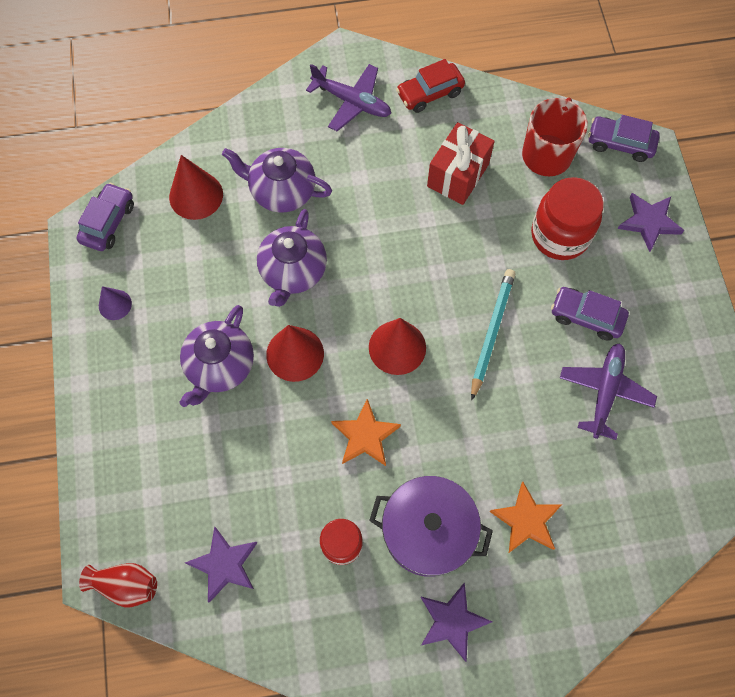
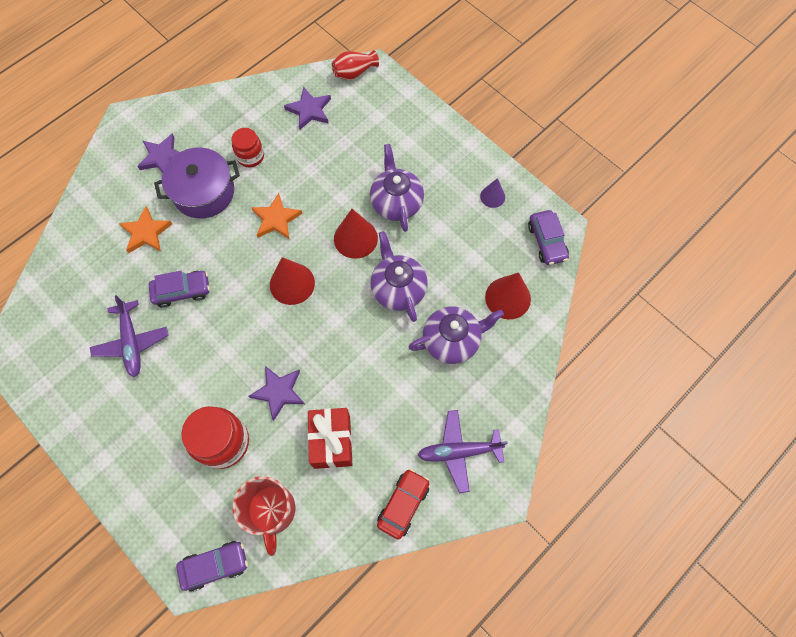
camera: 145 degrees right, 0 degrees up
(491, 332) = (233, 334): turquoise pencil -> none
(586, 317) = (170, 388): purple car -> purple car (182, 291)
(649, 222) = (156, 502): purple star -> purple star (278, 392)

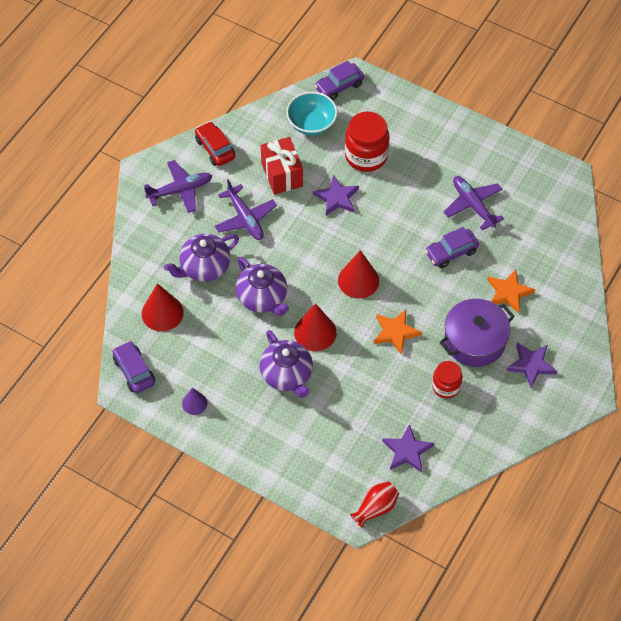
camera: 165 degrees right, 10 degrees down
(271, 511) = (311, 124): red mug -> turquoise bowl
(391, 391) = (245, 218): none -> purple plane
(403, 504) = (215, 149): red car -> red car turned 135 degrees clockwise

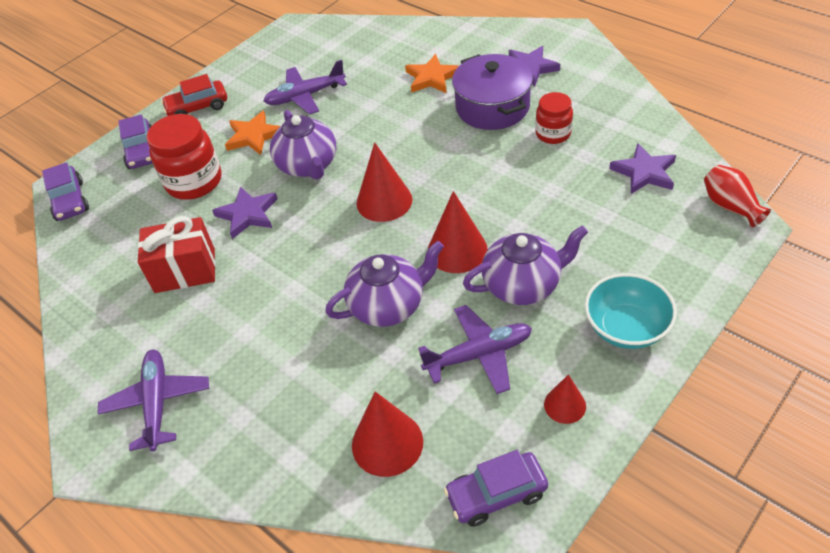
camera: 75 degrees left, 10 degrees down
(194, 403) = (565, 405): purple cone -> red cone
(204, 267) = (315, 377): purple teapot -> purple teapot (308, 165)
(215, 149) = (100, 350): red car -> red car (197, 107)
(245, 218) = (243, 318): purple plane -> purple plane (479, 354)
(311, 124) = (115, 233): turquoise bowl -> turquoise bowl (626, 328)
(395, 332) = (470, 172): orange star -> orange star (253, 136)
(451, 252) = (365, 117): purple car -> purple car (142, 151)

